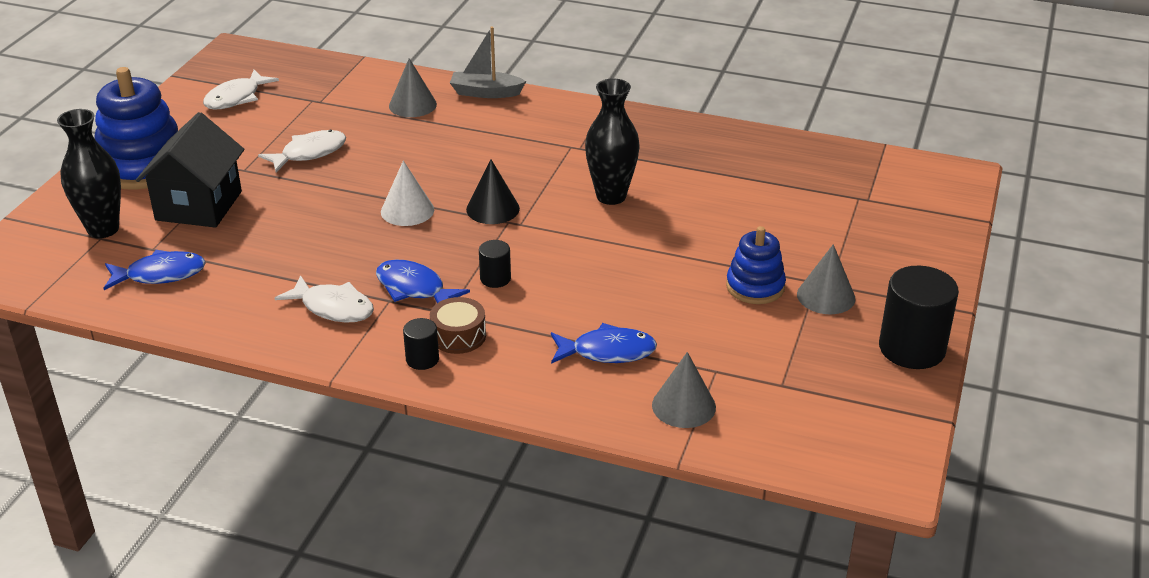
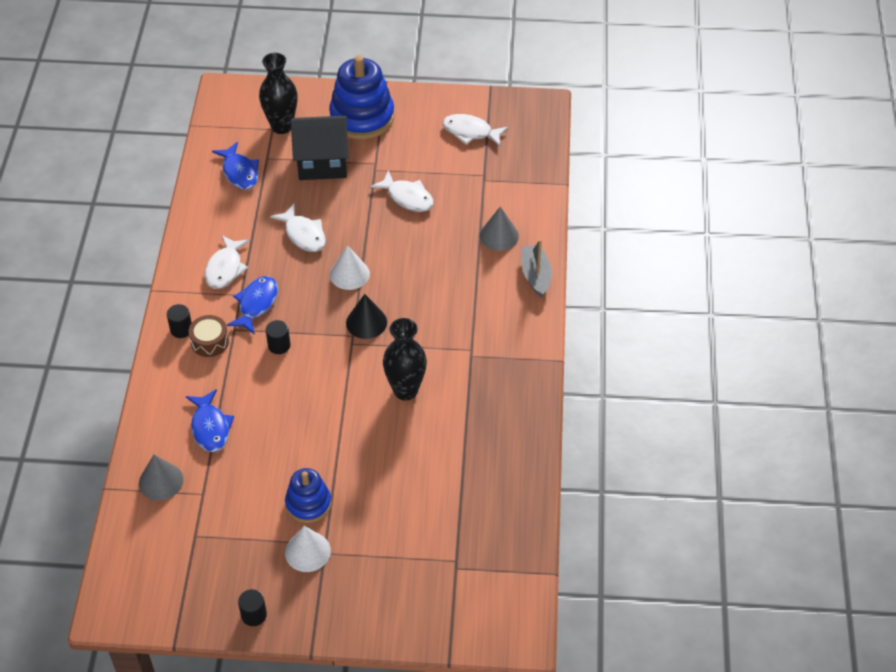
camera: 75 degrees right, 15 degrees up
(316, 236) = (303, 234): none -> white fish
(826, 296) = (307, 551): grey cone -> white cone
(912, 348) = (254, 615): black cylinder -> black cylinder, size x0.50

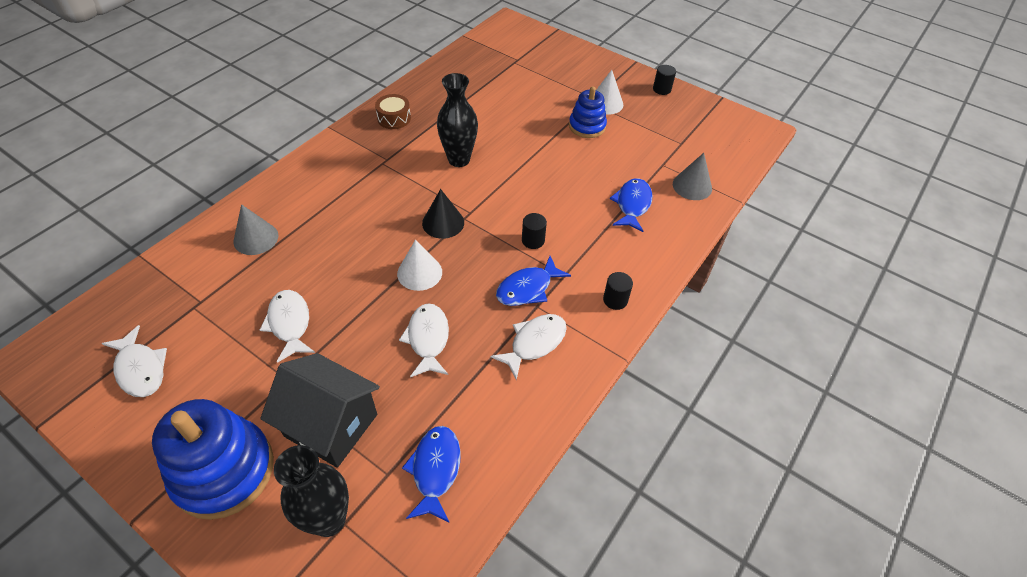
camera: 150 degrees left, 0 degrees up
(210, 342) = (594, 274): brown drum -> brown drum (394, 118)
(536, 275) = (270, 190): grey boat -> none

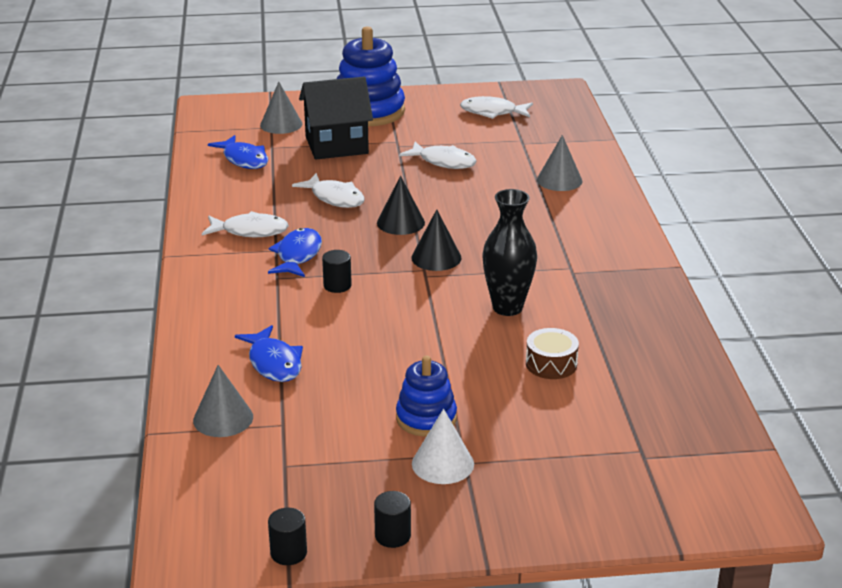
camera: 140 degrees right, 20 degrees down
(329, 520) = (281, 124): black vase -> grey cone
(394, 118) = (638, 306): brown drum -> brown drum (551, 364)
(419, 272) = (400, 222): white cone -> black cone
(534, 343) = (250, 231): white fish -> white fish turned 90 degrees counterclockwise
(615, 300) = (211, 284): black cylinder -> black cylinder (288, 553)

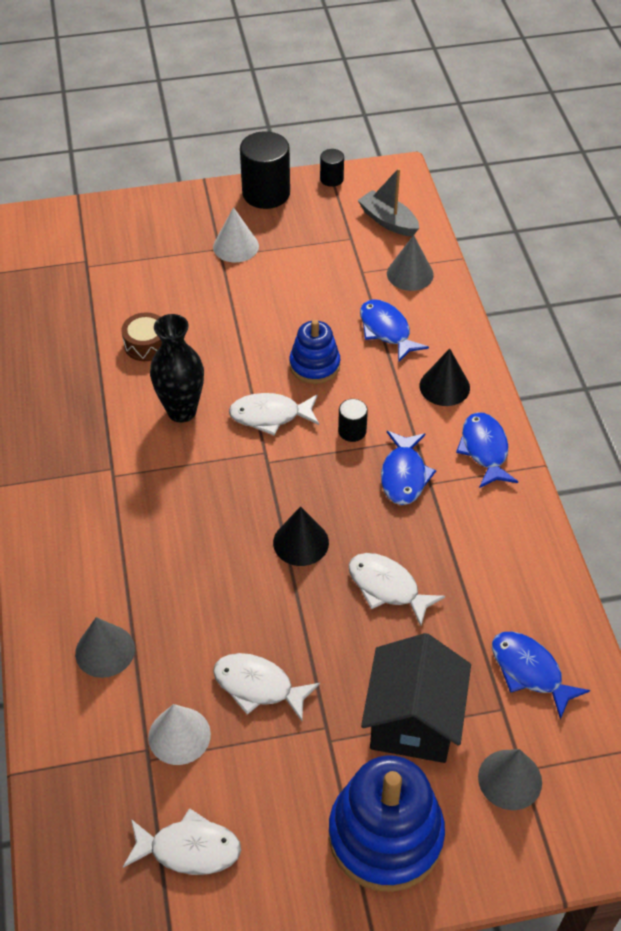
camera: 175 degrees right, 20 degrees up
(214, 267) = (484, 450): none -> blue fish
(226, 485) = (388, 221): none -> grey boat
(250, 231) = (468, 514): white fish -> white fish (270, 416)
(336, 145) = (413, 721): black house -> black house turned 60 degrees counterclockwise
(392, 536) = (266, 193): black cylinder -> black cylinder, size x2.00
(426, 418) = (251, 284): blue stacking toy -> blue stacking toy (314, 365)
(436, 257) = (255, 482): black cone -> black cone (444, 386)
(500, 147) = (179, 735): none -> white cone

